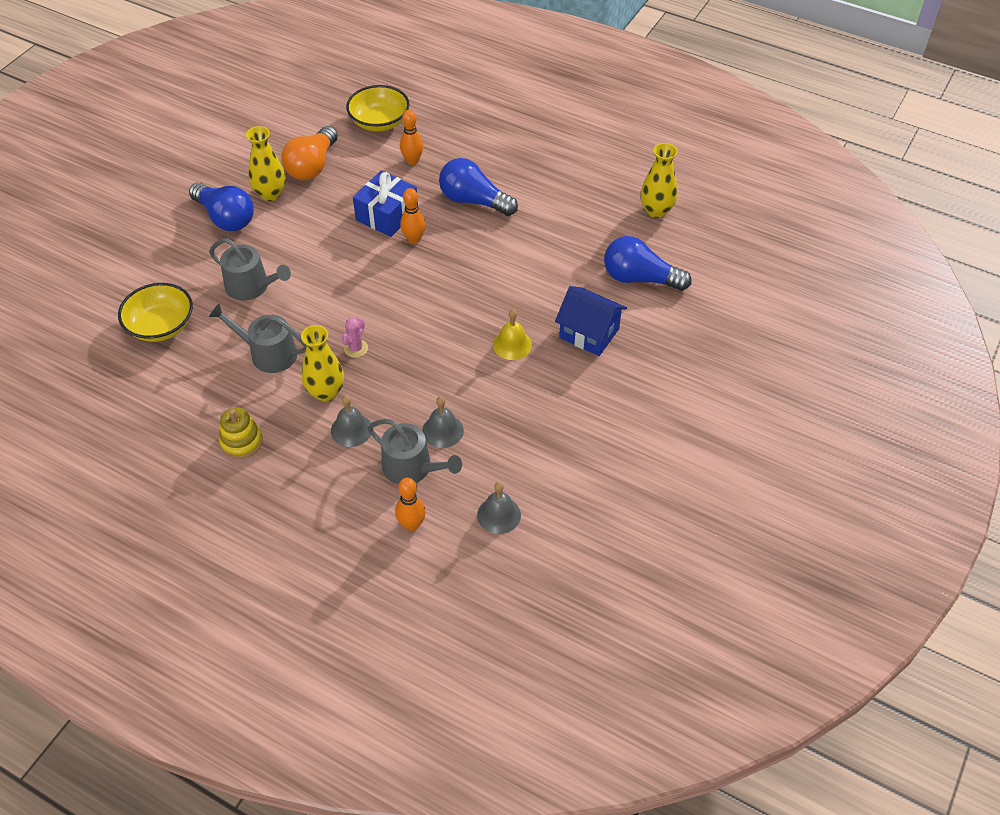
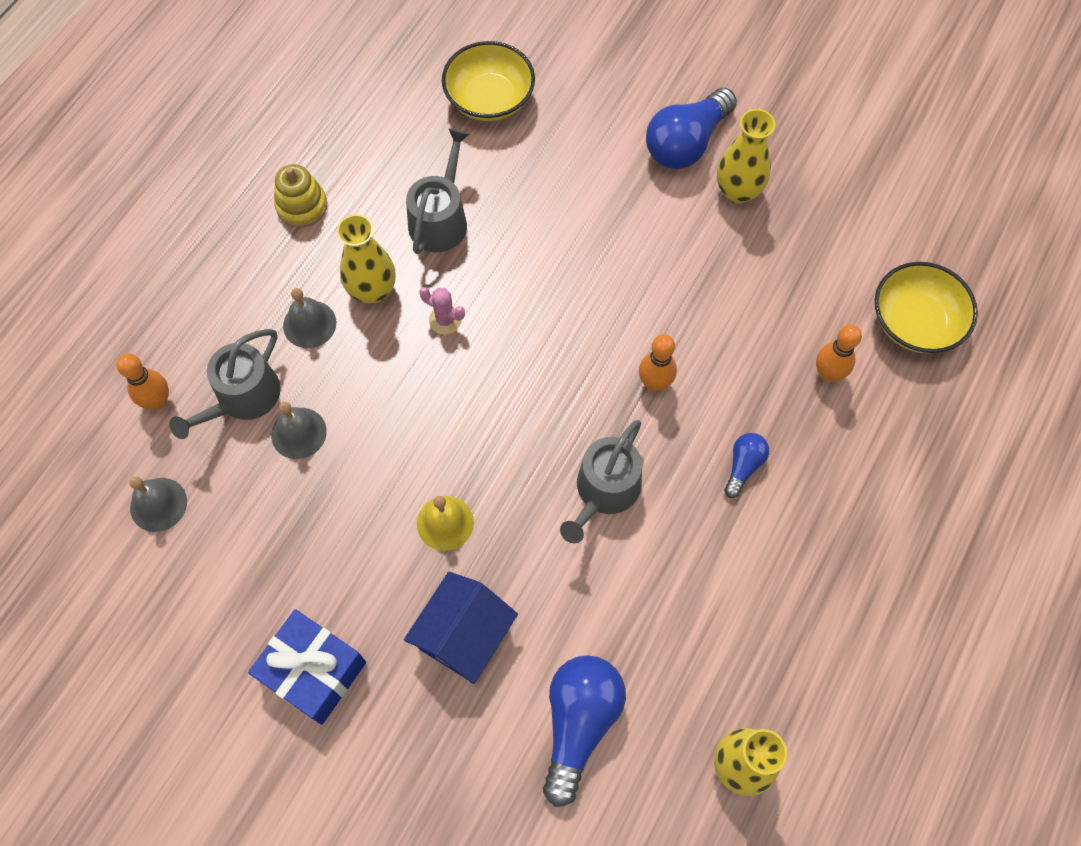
camera: 90 degrees right, 15 degrees up
(251, 287) = (557, 188): grey watering can -> grey watering can (604, 491)
(312, 166) = (802, 238): orange light bulb -> none
(387, 215) = (704, 344): blue gift -> blue gift (313, 671)
(473, 201) = (743, 466): blue light bulb -> blue light bulb, size x0.51

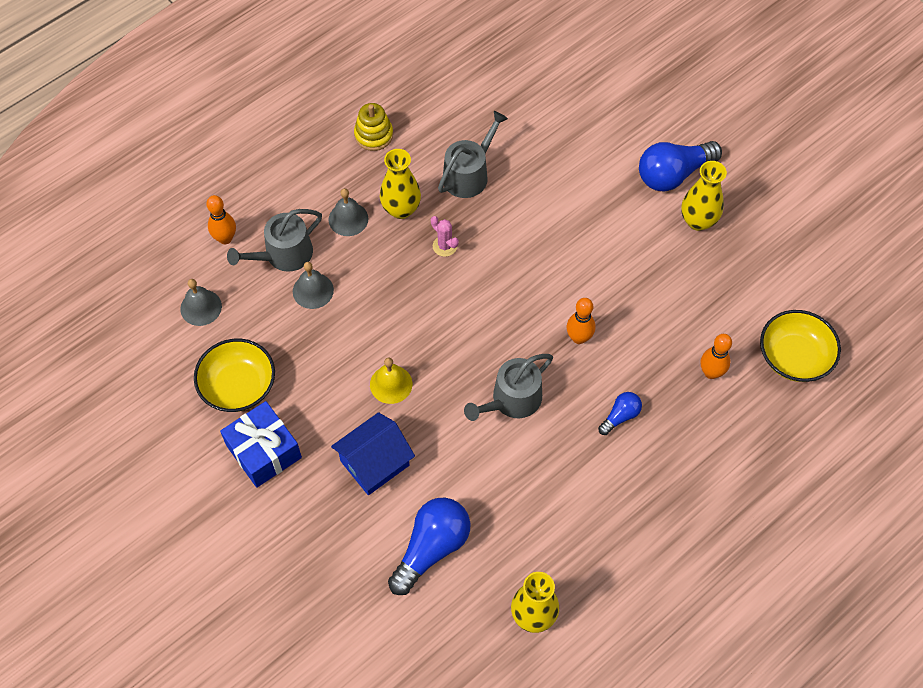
camera: 20 degrees right, 5 degrees down
(489, 99) = (538, 99): yellow bowl -> yellow bowl (238, 386)

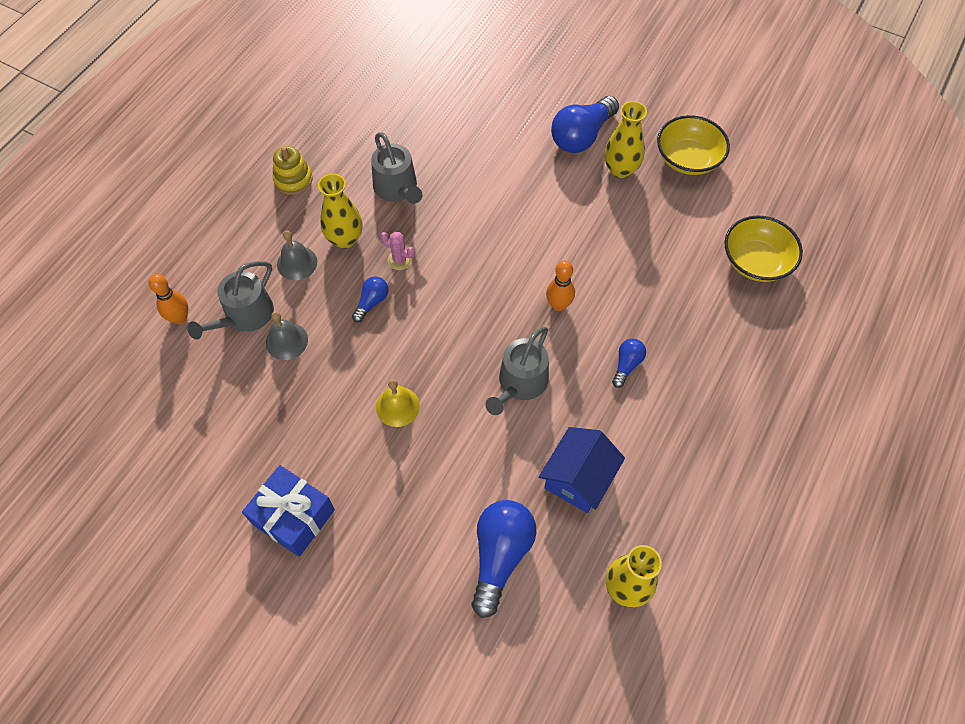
camera: 20 degrees left, 0 degrees up
(201, 307) = (177, 393): grey bell -> none
(238, 386) = (243, 459): yellow bowl -> yellow bowl (688, 159)
(375, 463) = (411, 489): blue house -> blue house (578, 478)
(403, 279) = (372, 302): none -> blue light bulb
(469, 174) = (397, 189): grey watering can -> grey watering can turned 135 degrees clockwise
(711, 372) = (690, 298): orange bowling pin -> none

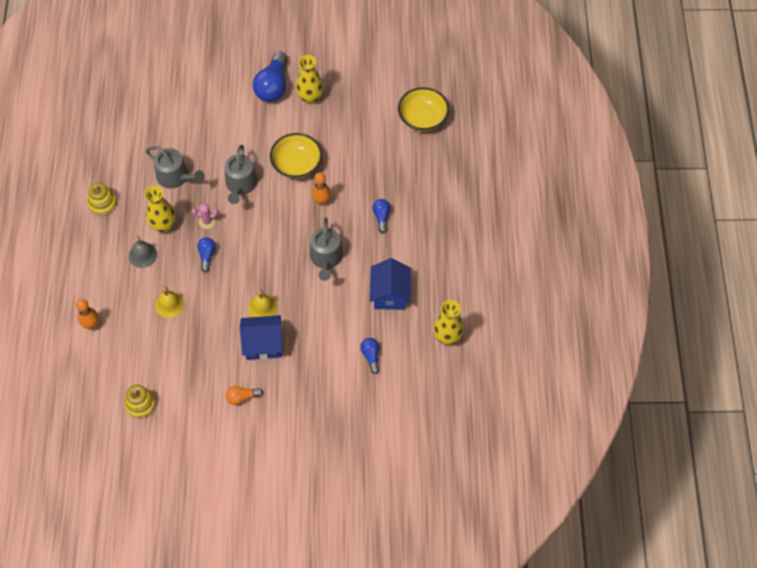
camera: 30 degrees left, 0 degrees up
(165, 453) = (141, 404): none -> yellow stacking toy
(244, 316) = (132, 303): grey watering can -> grey watering can (240, 185)
(286, 341) = (169, 304): grey bell -> yellow bell
(293, 516) = (242, 397): blue gift -> orange light bulb
(367, 457) = (263, 344): none -> blue house
(500, 555) = (371, 356): blue light bulb -> blue light bulb, size x0.51
(688, 159) = (348, 71): yellow bowl -> yellow bowl (296, 164)

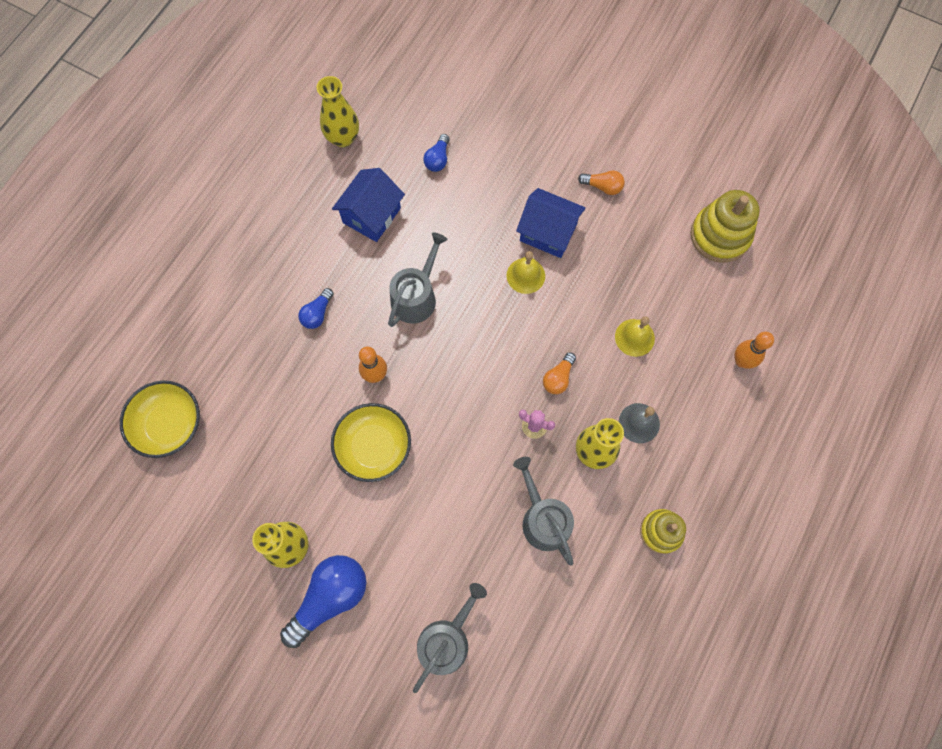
camera: 150 degrees left, 10 degrees up
(141, 404) = (720, 236): yellow stacking toy -> yellow stacking toy, size x1.56
(207, 255) = (558, 378): blue light bulb -> orange light bulb
(240, 185) = (463, 456): grey watering can -> grey watering can (447, 640)

